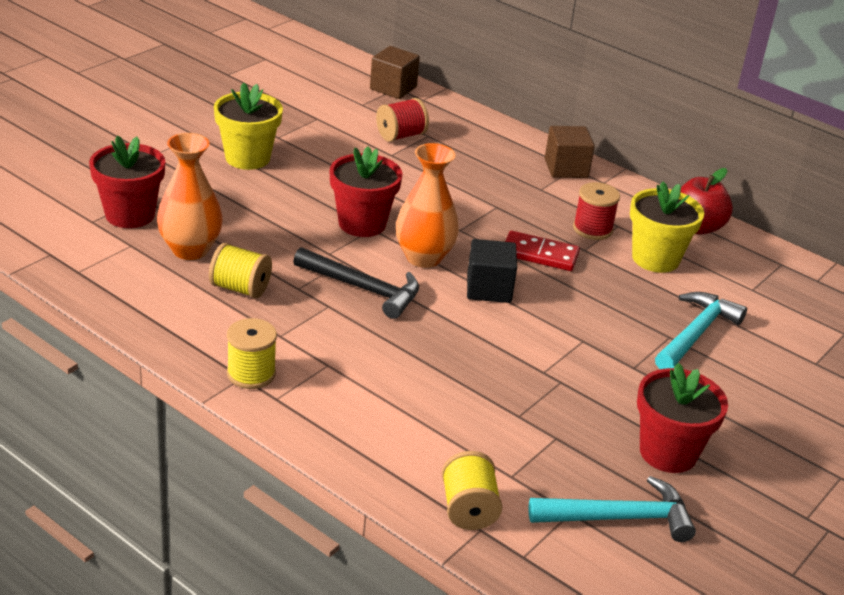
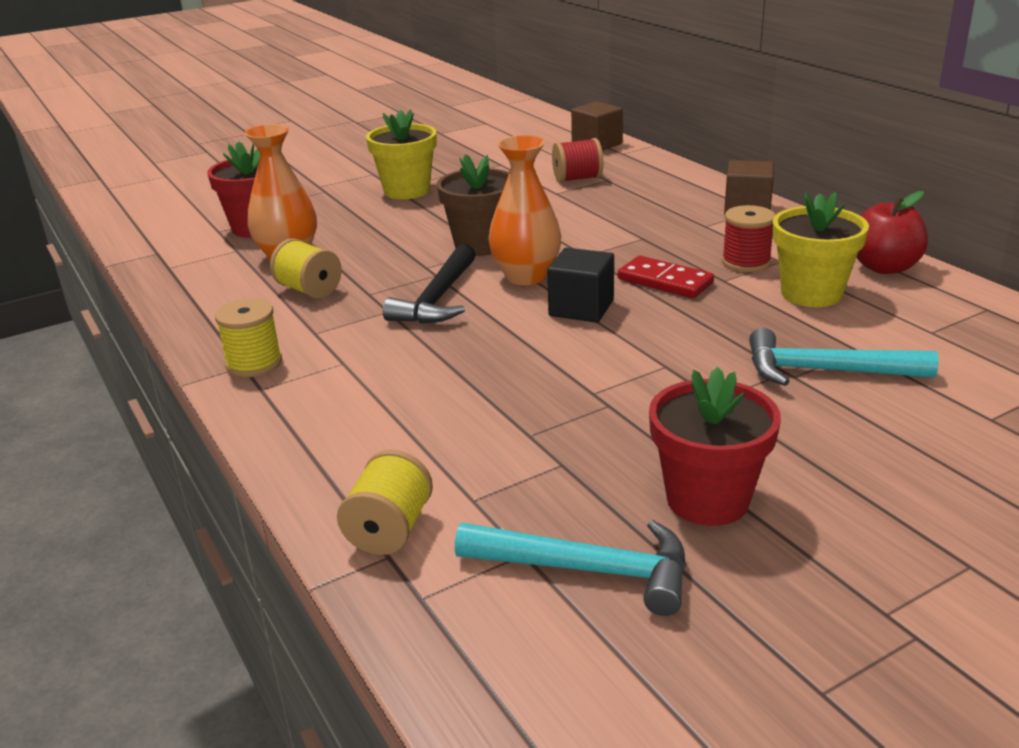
camera: 25 degrees right, 5 degrees down
(362, 224) = (480, 245): red flower pot -> brown flower pot
(363, 289) = (437, 299): black hammer -> black hammer turned 60 degrees clockwise
(696, 333) = (825, 371): turquoise hammer -> turquoise hammer turned 135 degrees counterclockwise

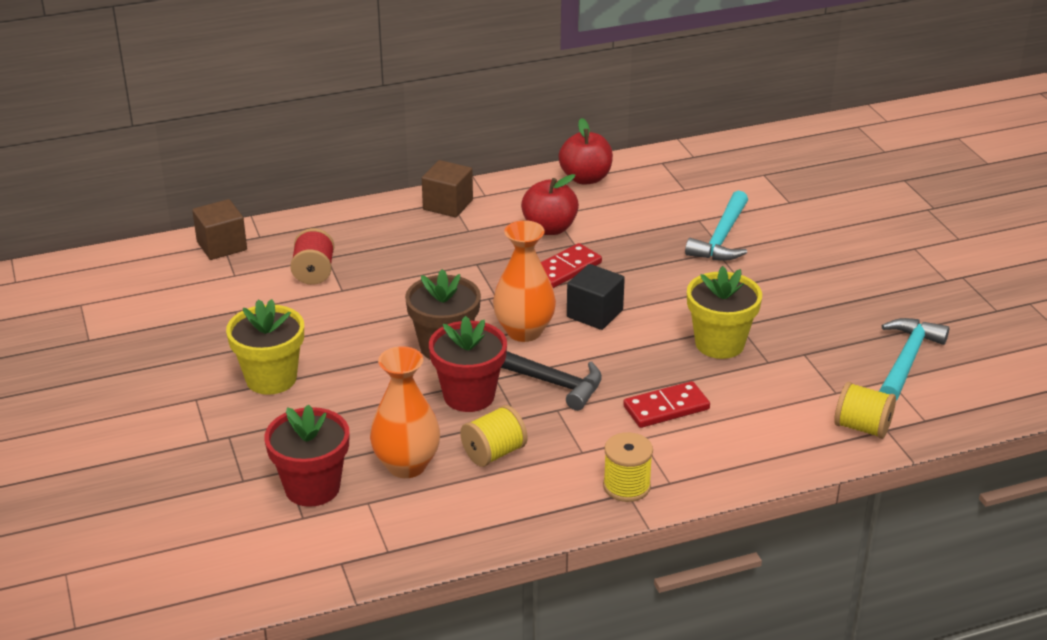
camera: 80 degrees left, 5 degrees up
(404, 371) = (666, 408): none -> red domino
(707, 499) = (850, 309): red flower pot -> red flower pot (469, 396)
(746, 262) = (549, 228): red spool -> red apple
(811, 293) = (613, 215): yellow flower pot -> yellow flower pot (719, 344)

